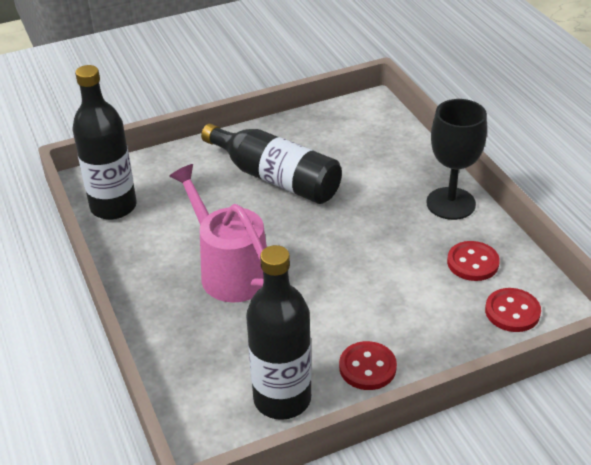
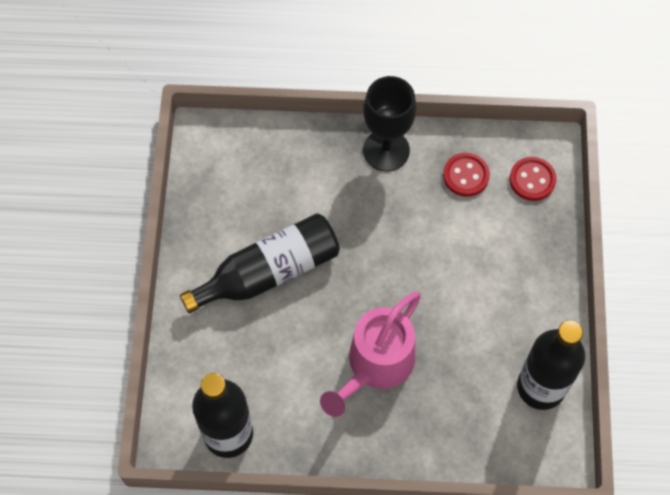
camera: 65 degrees left, 25 degrees up
(229, 270) = (375, 366): pink watering can -> pink watering can turned 45 degrees counterclockwise
(367, 367) = (538, 311): red button -> none

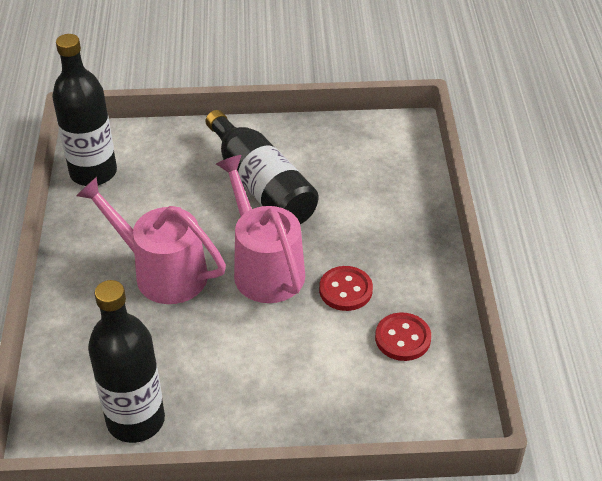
camera: 85 degrees right, 20 degrees down
(377, 276) = (264, 267): none -> pink watering can
(386, 150) = (420, 265): black goblet -> none
(532, 180) = (410, 405): red button -> red button (345, 290)

